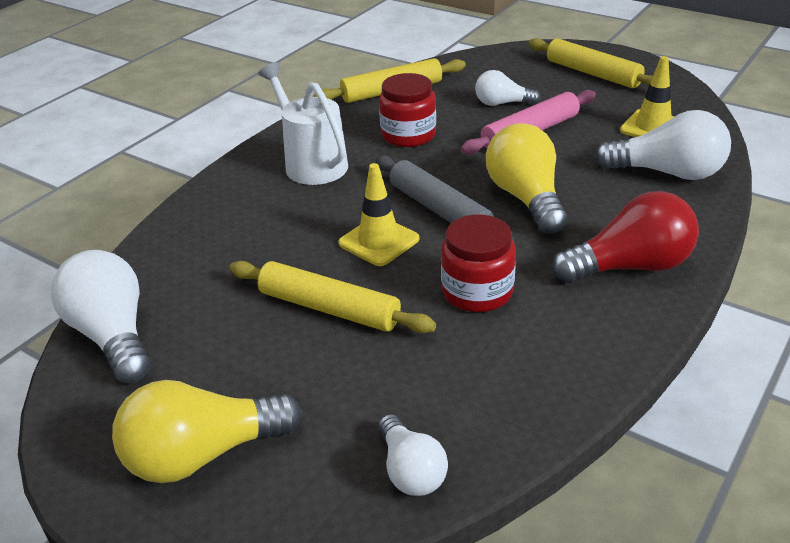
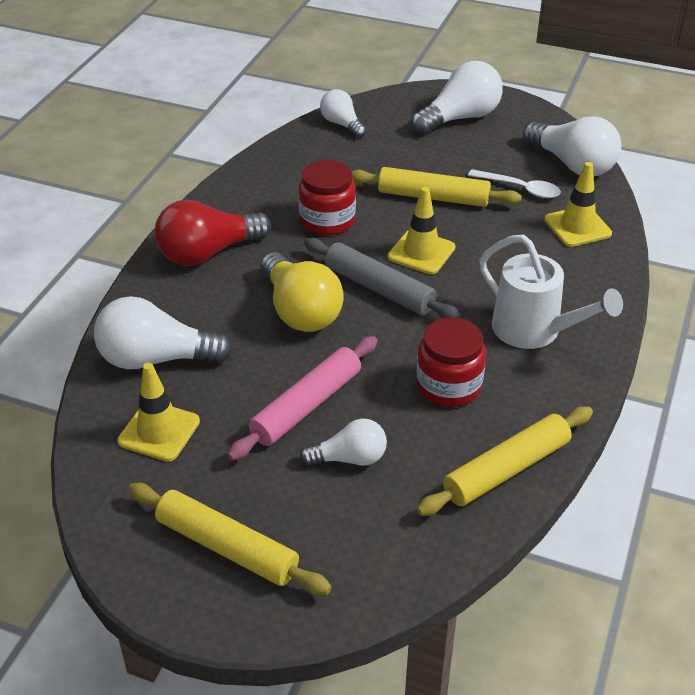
camera: 165 degrees right, 5 degrees up
(187, 250) = (577, 227): none -> yellow traffic cone
(203, 454) = (460, 118): yellow light bulb -> white light bulb
(211, 307) = (520, 189): none -> white spoon

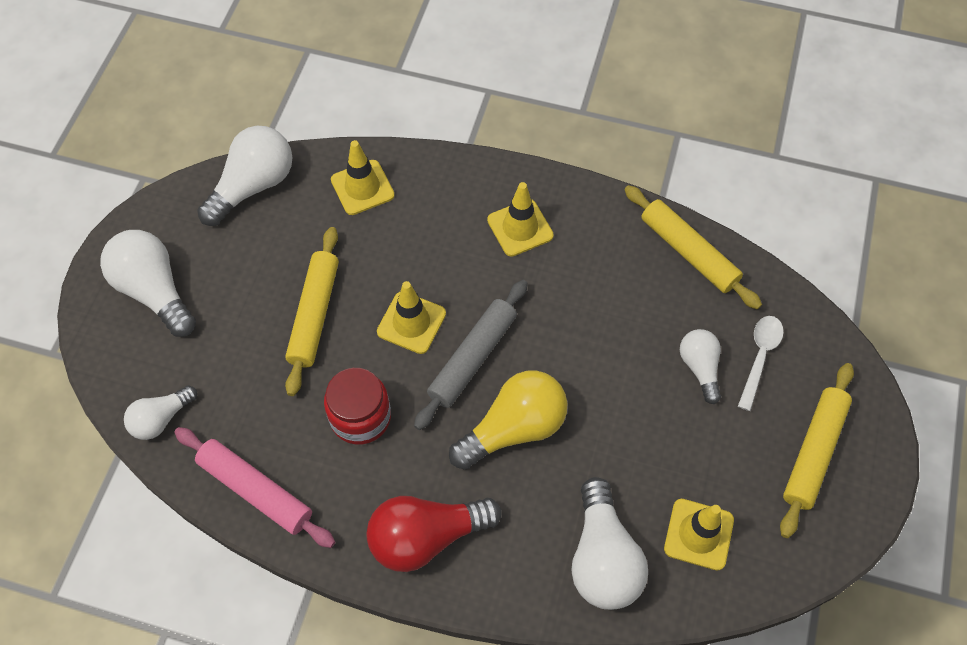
camera: 95 degrees left, 20 degrees up
(208, 253) = (426, 537): red light bulb -> red light bulb turned 105 degrees clockwise
(306, 406) = (644, 408): pink rolling pin -> pink rolling pin (255, 490)
(449, 385) = (600, 294): red jar -> none
(520, 189) = (298, 234): white spoon -> white spoon (760, 357)
(535, 331) = (520, 228): white watering can -> yellow traffic cone

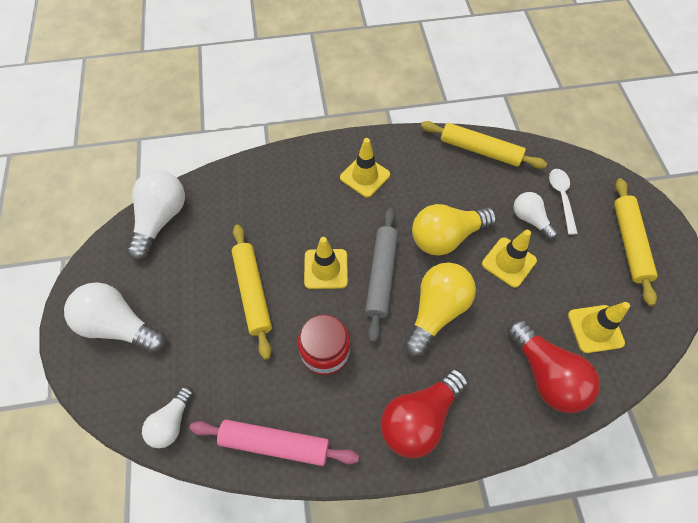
camera: 25 degrees left, 0 degrees up
(362, 187) = (242, 191): yellow traffic cone -> yellow traffic cone (508, 262)
(578, 345) = (446, 237): none -> yellow light bulb
(603, 558) = (546, 375): white light bulb -> red light bulb

